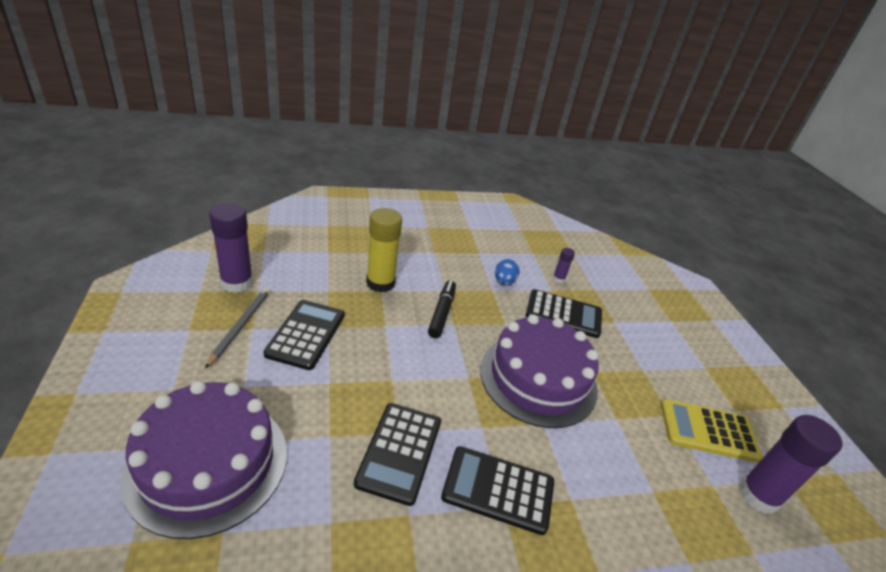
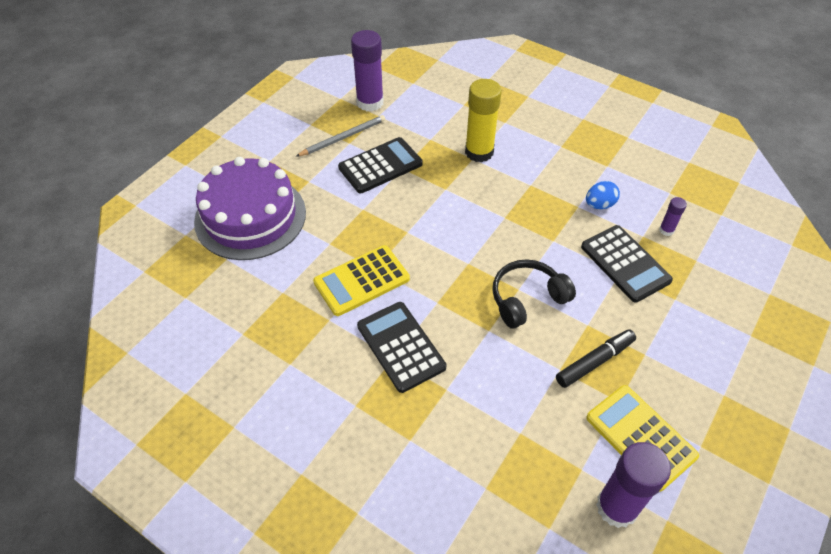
camera: 50 degrees right, 15 degrees up
(399, 452) = (362, 281): black calculator -> yellow calculator
(441, 313) = (504, 202): black marker -> black marker (594, 362)
(538, 378) = (527, 299): purple cake -> black headphones

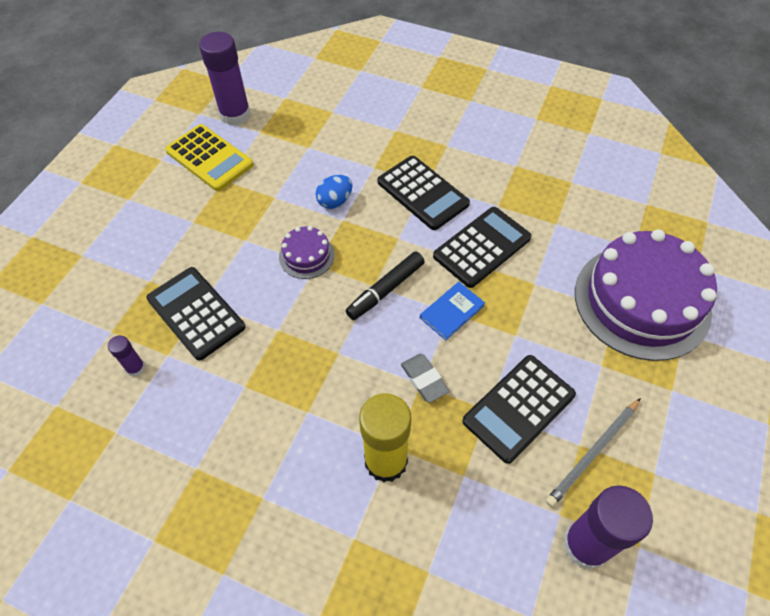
camera: 170 degrees right, 5 degrees up
(362, 281) = (482, 247): yellow calculator -> black calculator
(407, 232) = (452, 312): none -> blue book
(442, 191) = (424, 379): none -> grey eraser
(527, 299) = (306, 256): black headphones -> purple cake
(594, 362) = (241, 207): black marker -> black marker (386, 290)
(599, 205) = (216, 393): blue egg -> blue egg (335, 201)

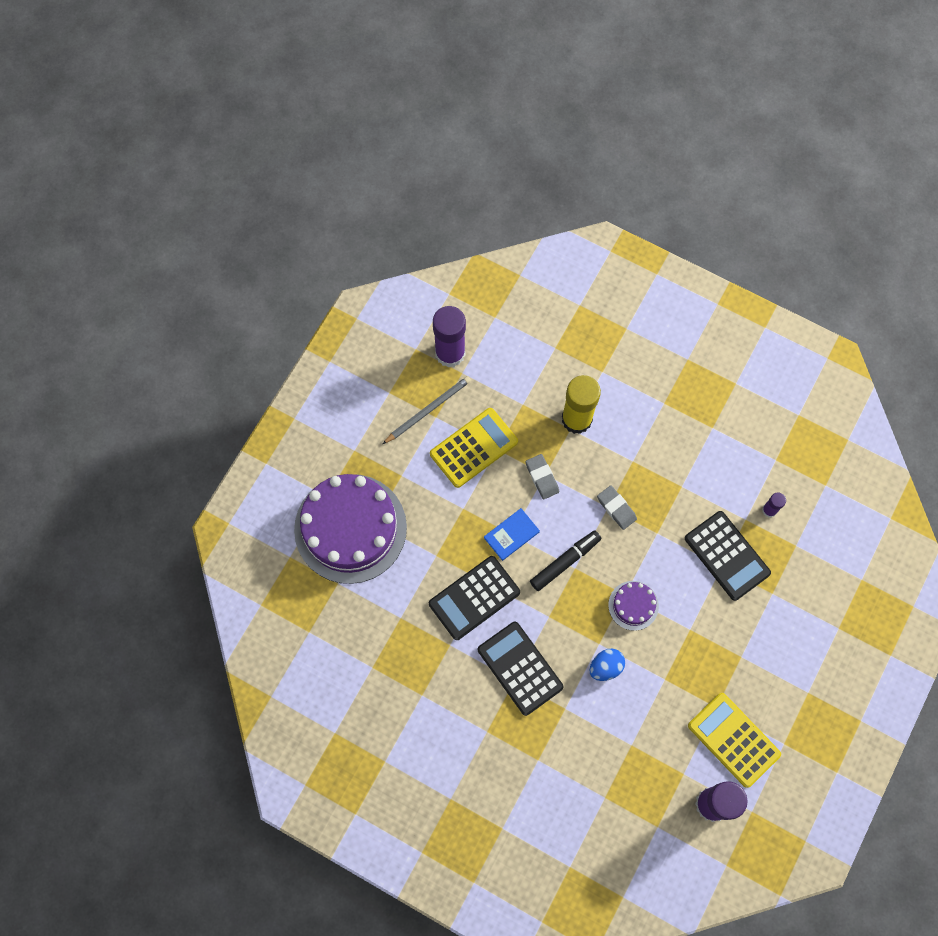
camera: 175 degrees left, 15 degrees up
(328, 352) = (616, 508): none -> grey eraser
(519, 408) = (473, 448): black calculator -> yellow calculator

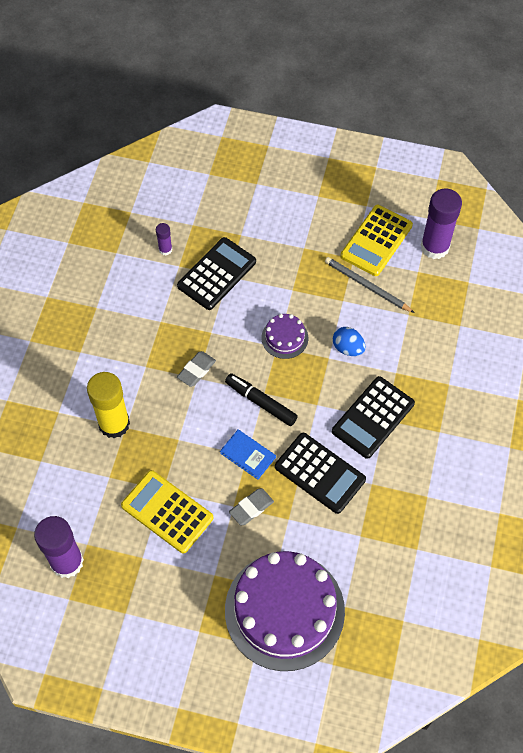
camera: 105 degrees left, 10 degrees down
(428, 410) = (136, 567): grey pencil -> grey pencil (367, 286)
(542, 477) = (182, 441): grey eraser -> grey eraser (251, 508)

